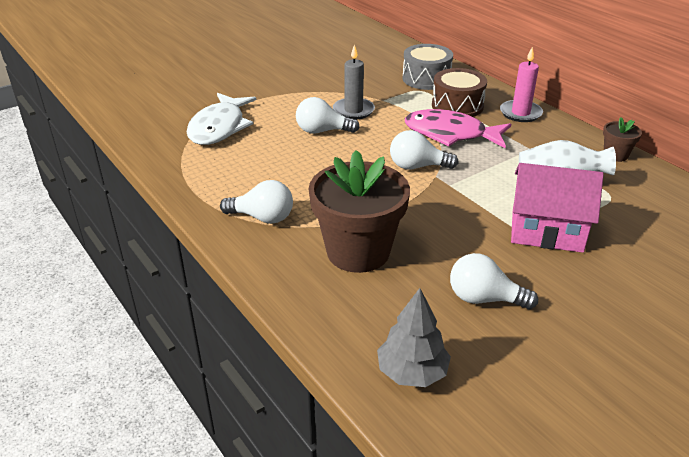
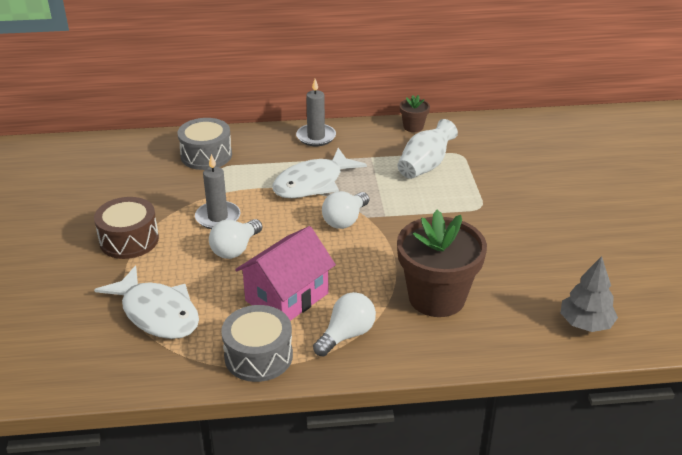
camera: 60 degrees left, 0 degrees up
(204, 184) = (258, 356): none -> grey drum
(450, 134) = (313, 183): pink fish -> white fish
(457, 106) = (271, 160): brown drum -> brown drum (129, 240)
(484, 299) = (531, 259): white light bulb -> none
(520, 113) = (316, 137): pink candle -> grey candle
(546, 230) = (477, 199): pink house -> pink house (287, 297)

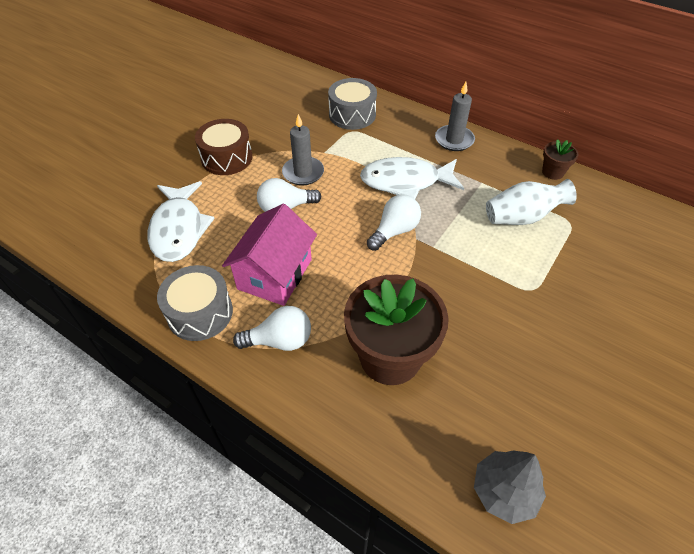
camera: 40 degrees right, 15 degrees up
(287, 297) = (275, 274): pink house -> pink house turned 60 degrees counterclockwise
(345, 220) = (394, 231): white light bulb -> white light bulb turned 150 degrees clockwise

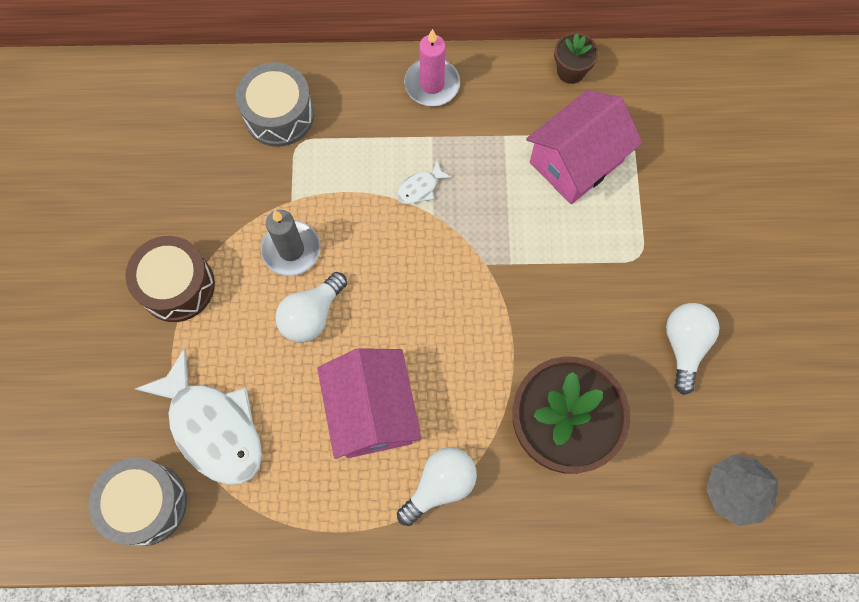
camera: 35 degrees left, 20 degrees up
(200, 313) = (332, 512): grey drum -> grey drum (146, 504)
(394, 231) = (457, 269): white light bulb -> white light bulb (684, 346)
(405, 182) = (420, 188): white fish -> white fish, size x0.42
(454, 140) = (432, 84): grey candle -> pink candle
(522, 217) = (576, 162): white vase -> pink house

